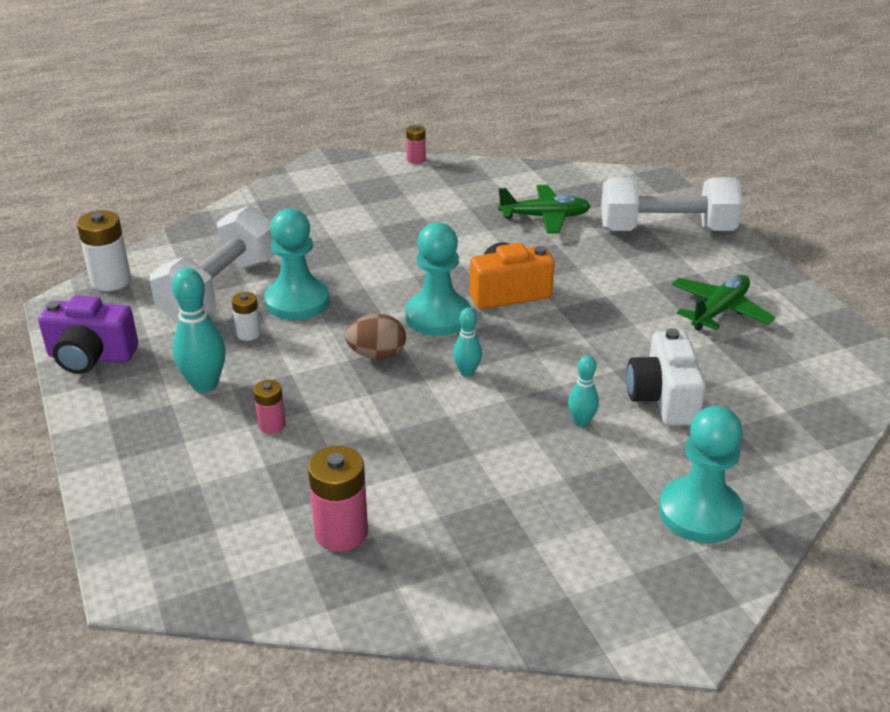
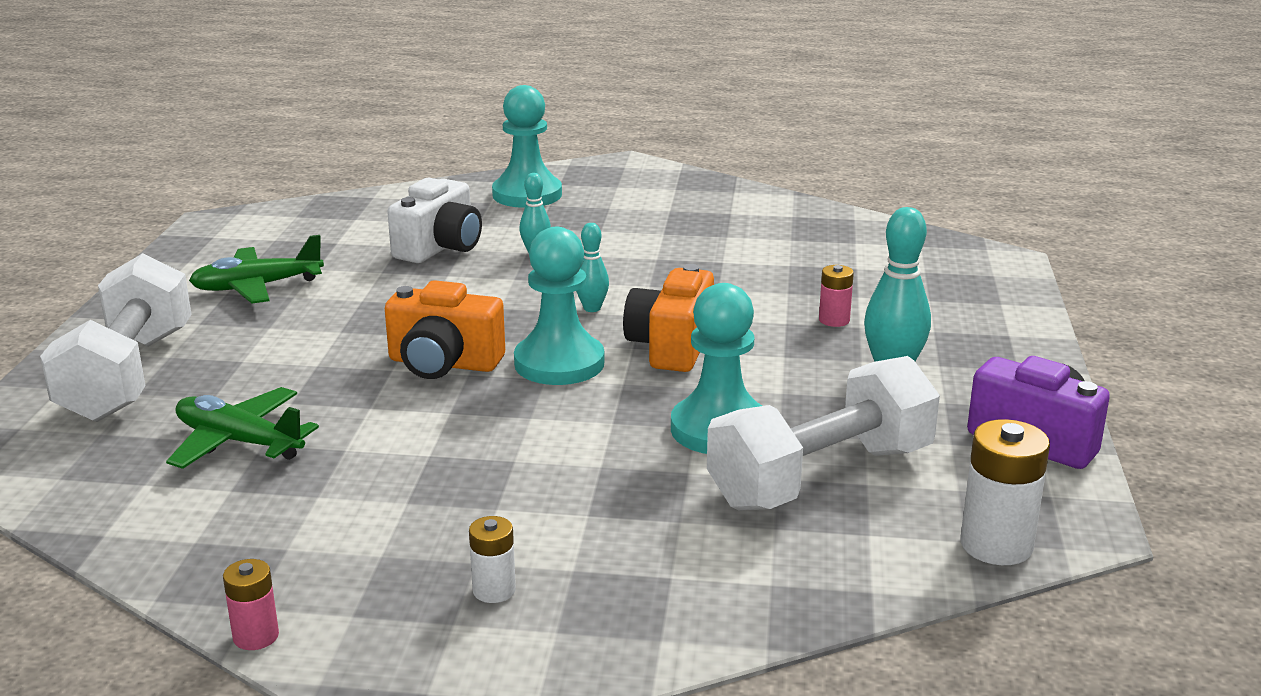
camera: 150 degrees left, 10 degrees down
(248, 334) = (811, 409): white battery -> white battery (494, 590)
(341, 532) = (816, 246): pink battery -> none
(377, 355) = (671, 346): brown egg -> orange camera
(666, 230) = (128, 375): white dumbbell -> white dumbbell turned 60 degrees clockwise

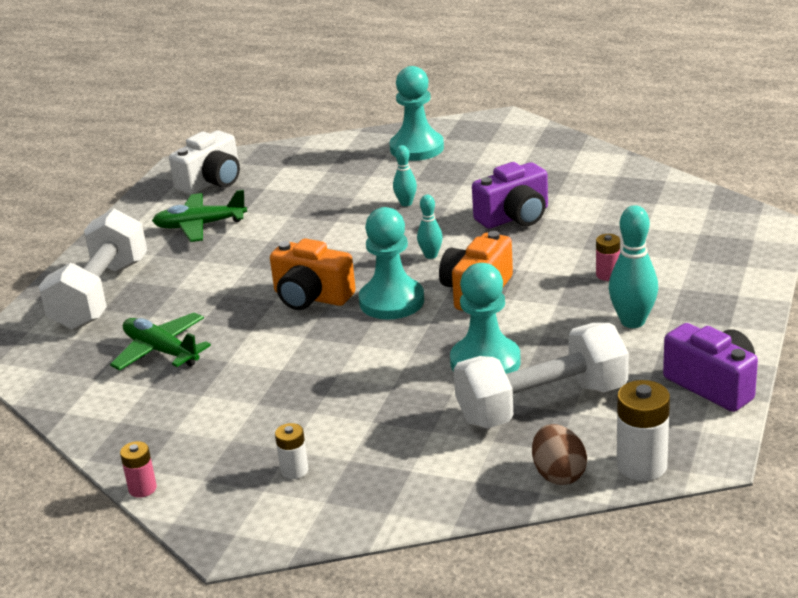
camera: 15 degrees right, 5 degrees up
(439, 247) = (337, 196): white camera -> white camera (212, 182)
(684, 262) = (514, 217): none -> purple camera
(887, 566) = (558, 474): none -> brown egg

